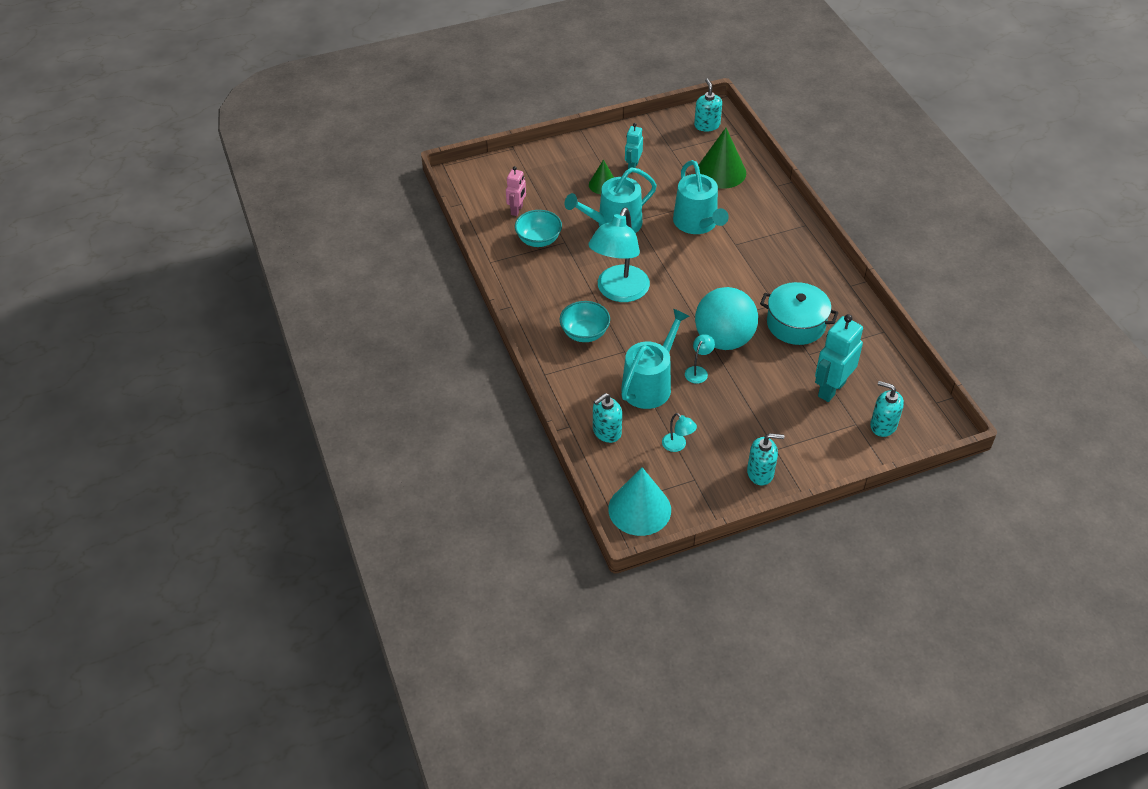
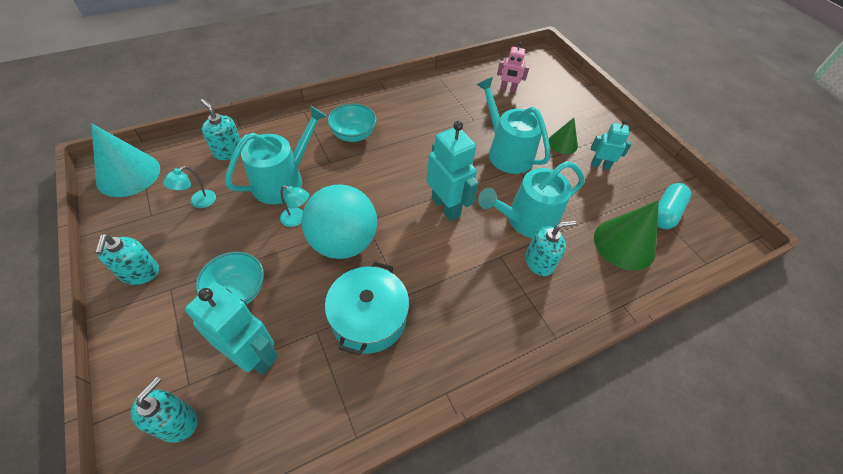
camera: 80 degrees right, 5 degrees up
(538, 240) = (472, 103): turquoise bowl -> turquoise bowl (238, 291)
(619, 292) = (410, 157): turquoise lamp -> none
(650, 384) = (283, 181): turquoise watering can -> turquoise watering can turned 75 degrees counterclockwise
(683, 272) = (446, 207): none -> turquoise robot
(688, 141) = (665, 213): none -> turquoise capsule
(707, 125) = (704, 230): turquoise soap dispenser -> turquoise soap dispenser (539, 262)

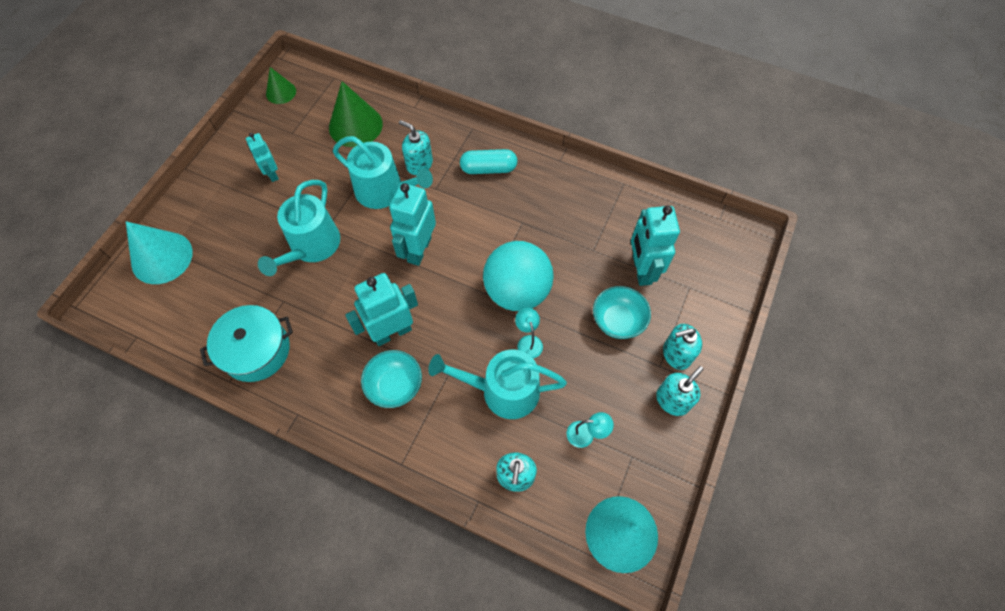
camera: 125 degrees left, 10 degrees up
(177, 422) = (708, 272): turquoise soap dispenser -> turquoise soap dispenser (676, 354)
(369, 318) = (556, 229): turquoise pot -> turquoise pot (256, 350)
(392, 154) = (392, 332): none -> turquoise robot
(508, 89) = (202, 301): pink robot -> none
(560, 87) = (162, 257): none -> turquoise cone
(562, 143) = (262, 212): green cone -> green cone (281, 92)
(665, 213) = (298, 114): turquoise capsule -> turquoise capsule (488, 168)

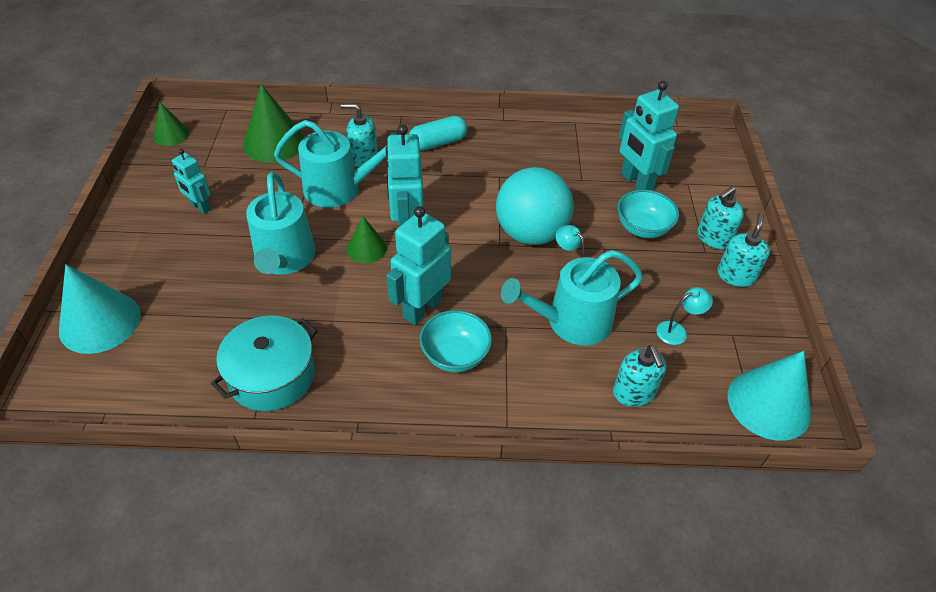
camera: 25 degrees left, 15 degrees down
(377, 259) = (366, 248): none -> green cone

